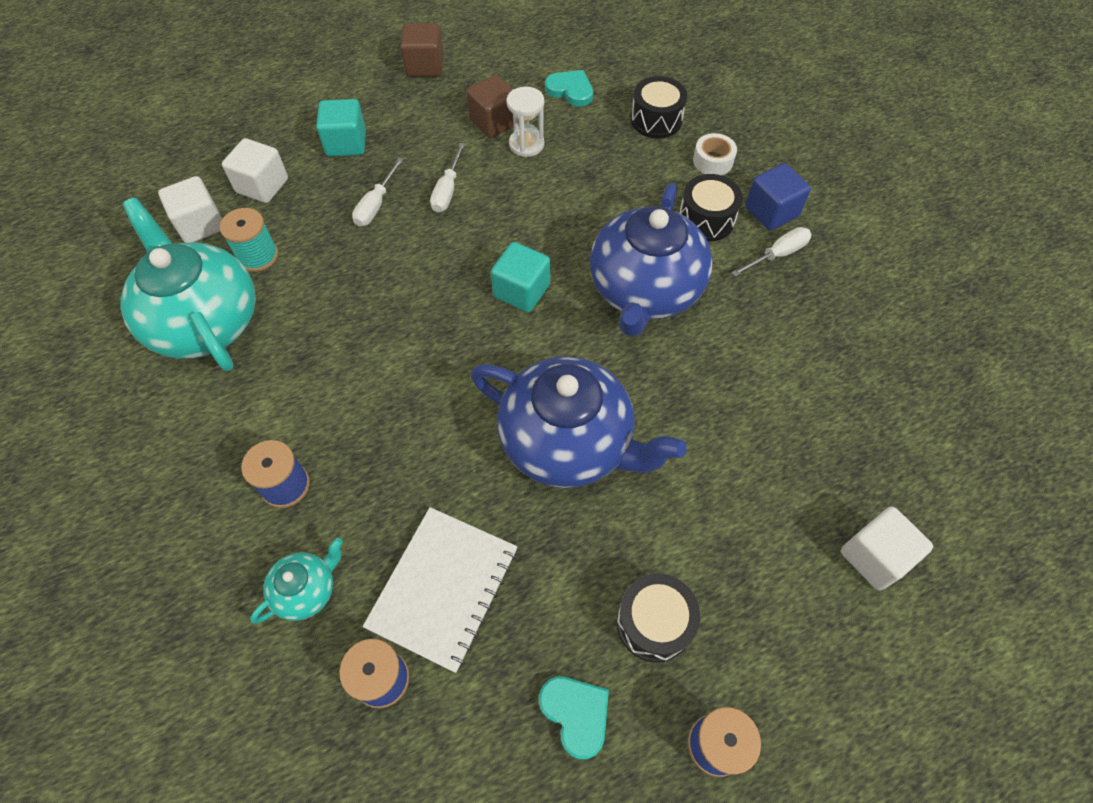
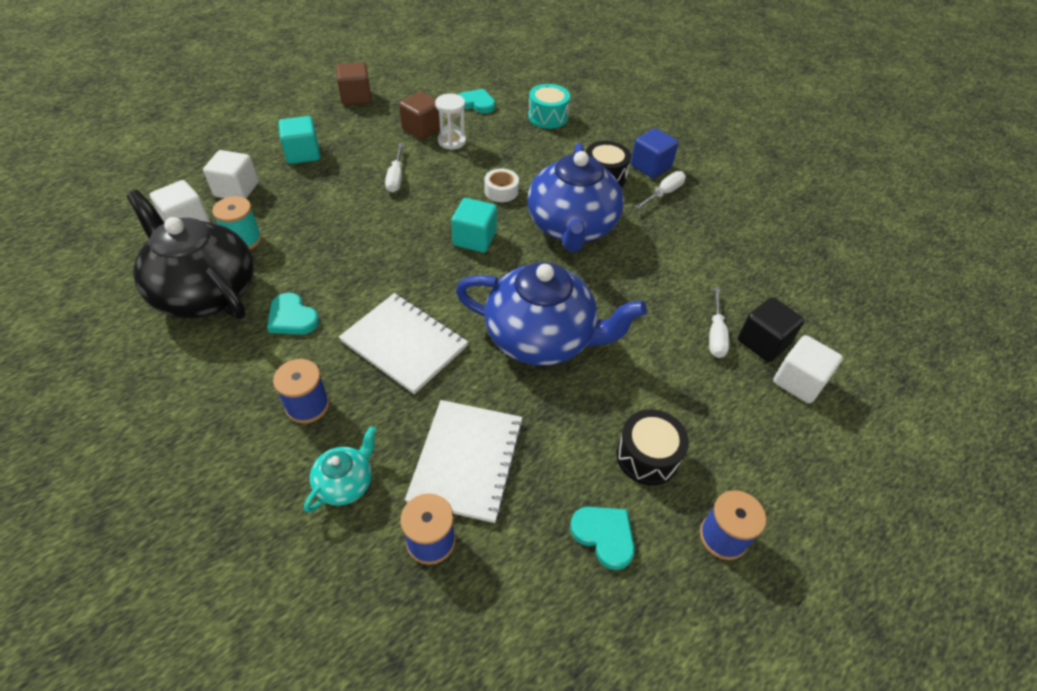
camera: 15 degrees left, 10 degrees down
(205, 321) = (205, 292): turquoise teapot -> black teapot
(291, 369) = (292, 318): none -> turquoise heart
(376, 205) = (338, 193): white screwdriver -> white screwdriver (715, 334)
(407, 424) = (404, 344): none -> white notebook
(656, 120) = (547, 117): black drum -> turquoise drum
(713, 161) = (598, 139): white tape -> white tape (501, 191)
(844, 493) = (763, 342): none -> black cube

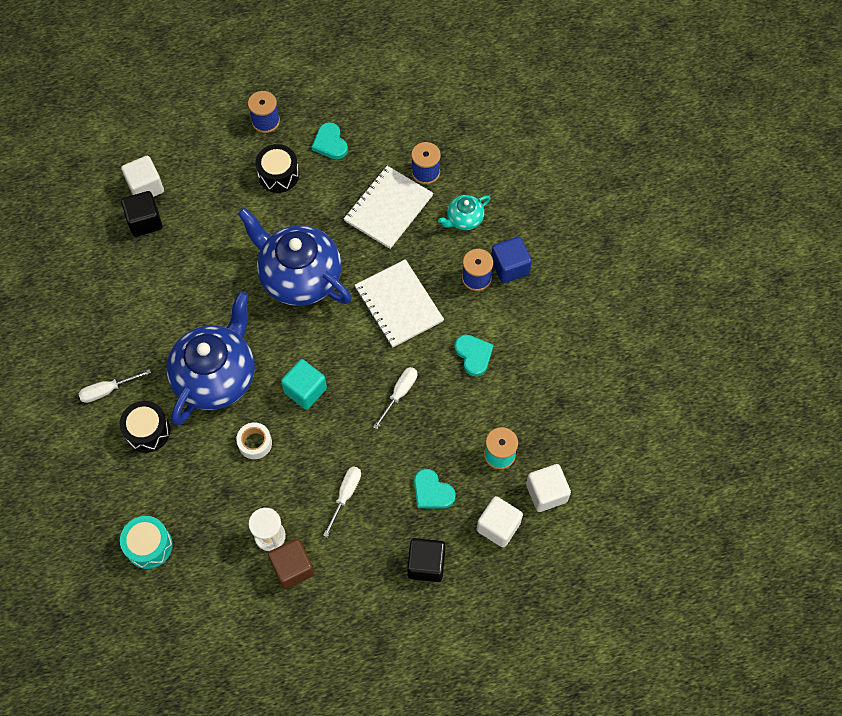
camera: 155 degrees left, 15 degrees up
(205, 292) = (535, 402): black teapot -> none
(303, 154) = (426, 564): turquoise cube -> black cube
(356, 97) = (345, 657): brown cube -> none
(476, 103) = (214, 598): turquoise heart -> turquoise heart (432, 491)
(650, 166) = (94, 430): blue cube -> blue cube (510, 267)
(715, 334) = (173, 238): white screwdriver -> white screwdriver (399, 393)

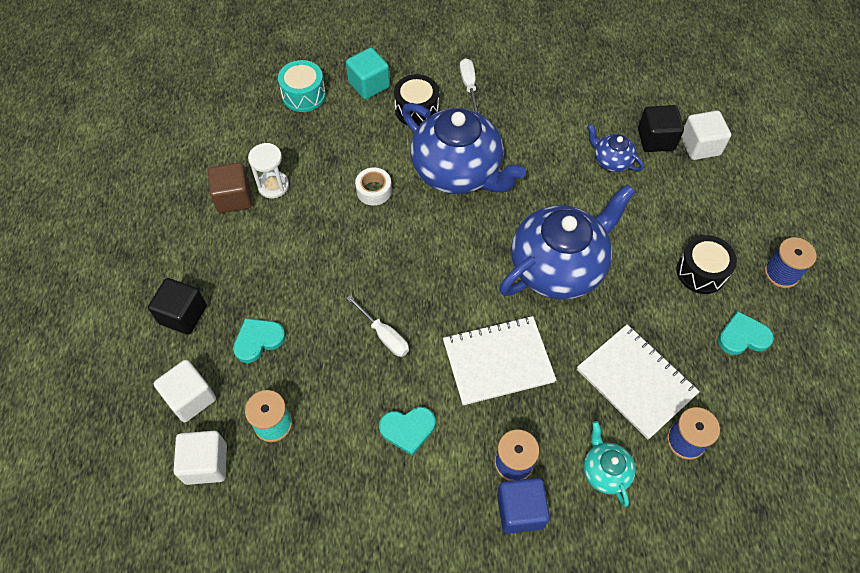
camera: 105 degrees right, 5 degrees down
(177, 253) = (611, 160): none -> blue teapot
(305, 390) = (417, 245): turquoise cube -> turquoise cube (369, 85)
(345, 495) = (288, 257): white screwdriver -> none

